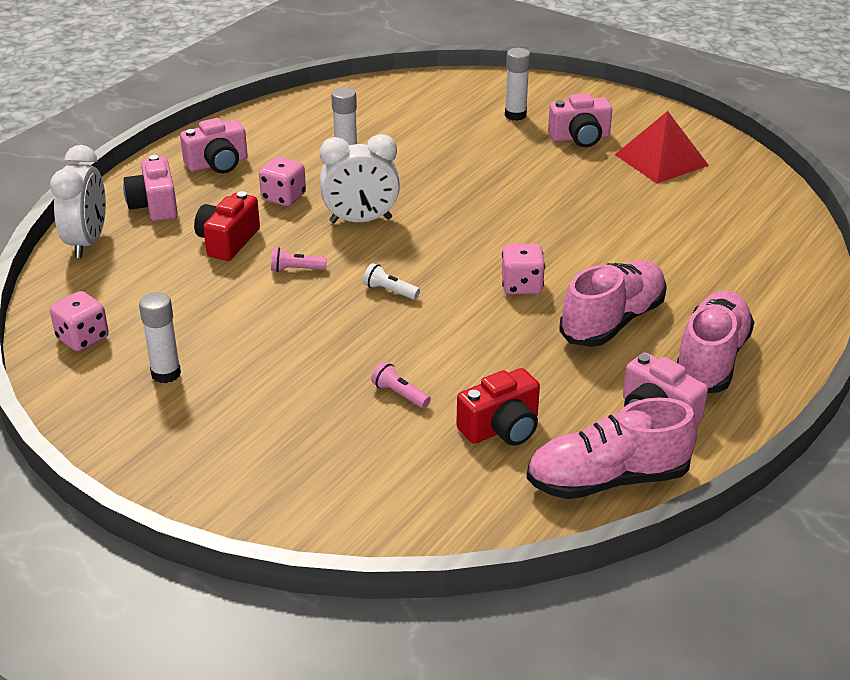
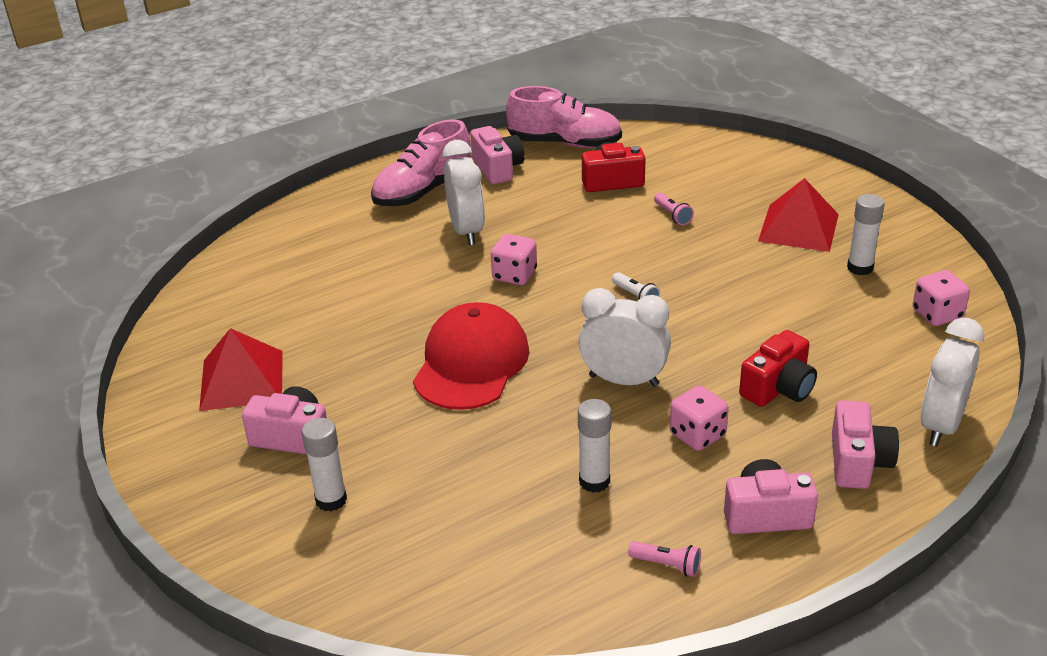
camera: 155 degrees left, 0 degrees up
(244, 412) = (798, 227): none -> red pyramid
(296, 269) = (715, 338): pink flashlight -> pink flashlight (667, 565)
(495, 207) = (471, 363): none -> red cap
(612, 321) = (466, 231): pink shoe -> white clock

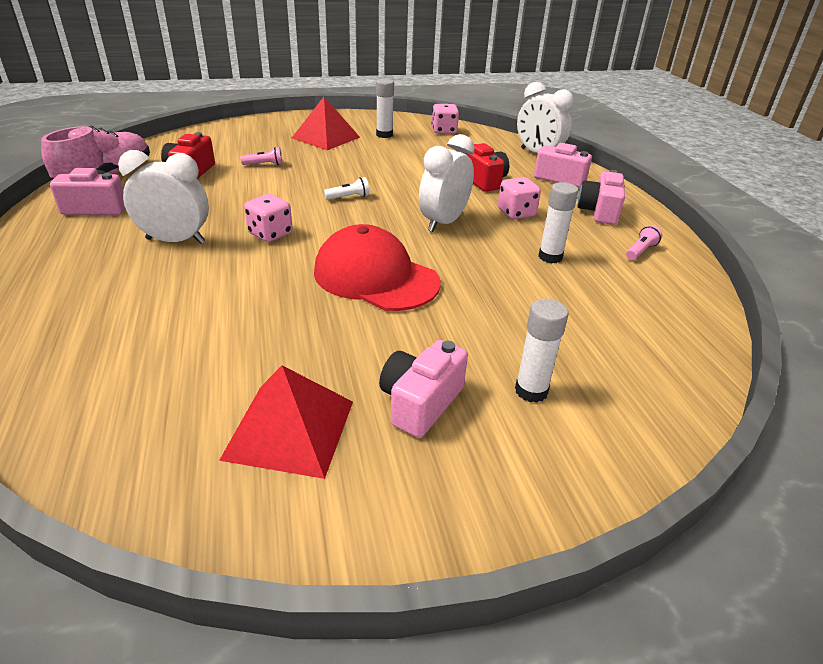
camera: 75 degrees left, 0 degrees up
(423, 191) = (74, 248): pink shoe -> none

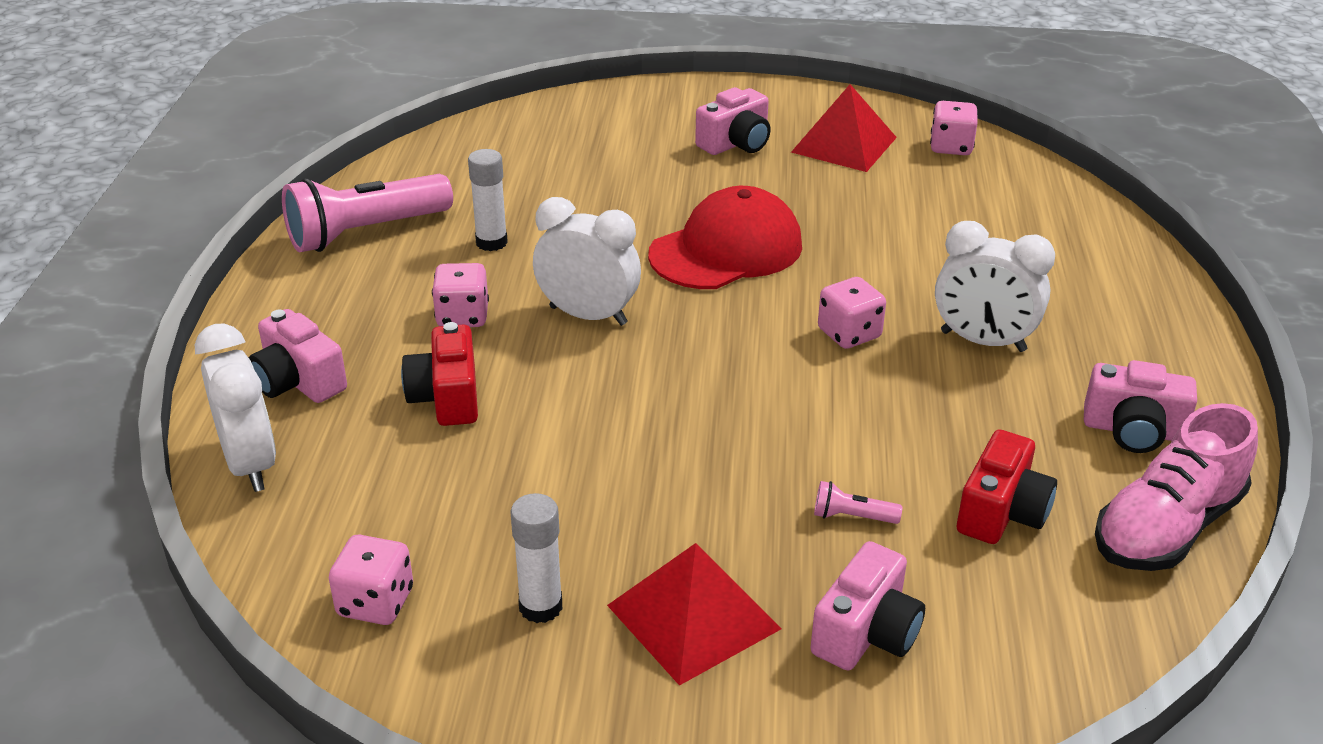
camera: 160 degrees left, 0 degrees up
(144, 455) = (951, 147): none -> pink dice
(349, 197) = (710, 392): white flashlight -> none
(375, 277) = (726, 250): red cap -> red cap turned 90 degrees counterclockwise
(443, 222) = (588, 315): white clock -> white clock turned 120 degrees counterclockwise
(531, 391) = (639, 137): white glue stick -> none
(599, 212) = (332, 299): pink camera -> pink camera (866, 633)
(640, 251) = (365, 232): pink flashlight -> pink flashlight, size x2.48

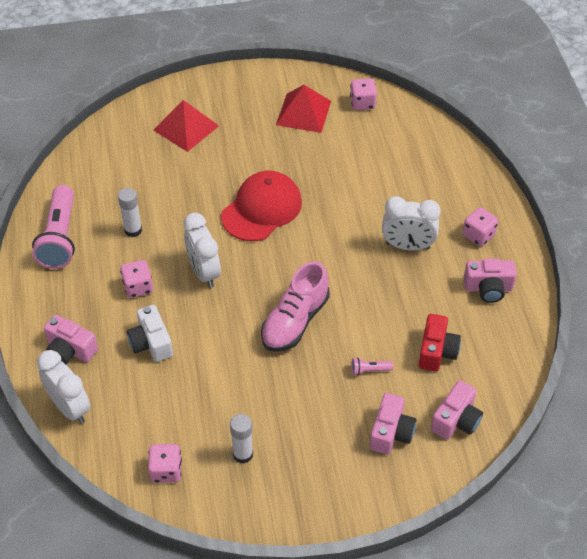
camera: 15 degrees left, 15 degrees up
(365, 232) = (60, 237): pink flashlight -> pink flashlight turned 45 degrees counterclockwise
(446, 397) = (151, 343): red camera -> white camera
(588, 315) = (204, 272): white clock -> white clock turned 120 degrees counterclockwise
(693, 616) = (313, 442): red pyramid -> red pyramid (186, 127)
(736, 143) = (243, 124): pink camera -> pink camera (456, 420)
(849, 334) = (340, 255): pink dice -> pink dice (478, 235)
(1166, 527) = (511, 343): pink shoe -> pink shoe (295, 321)

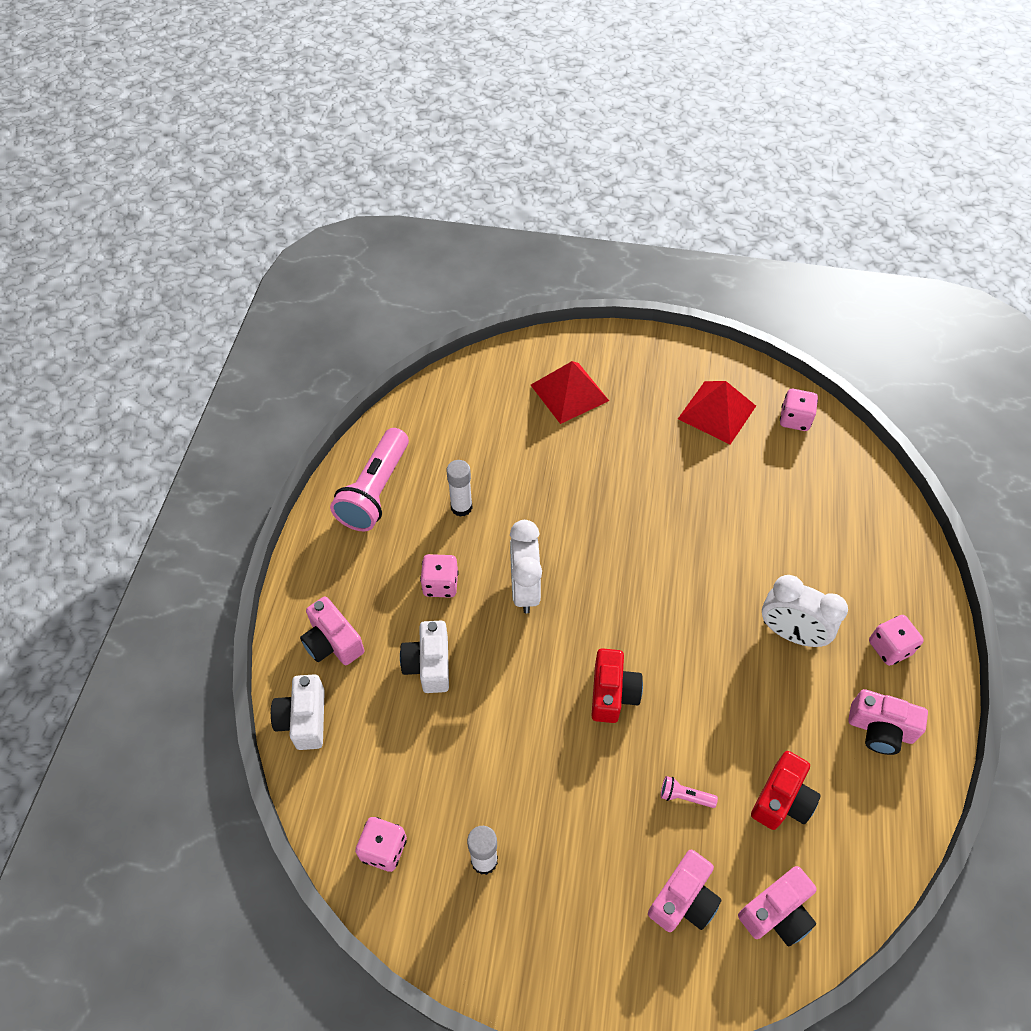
camera: 20 degrees right, 5 degrees up
(70, 407) = (304, 719): white clock -> white camera
(262, 209) = (623, 525): red cap -> none
(295, 321) = (612, 693): pink shoe -> red camera

